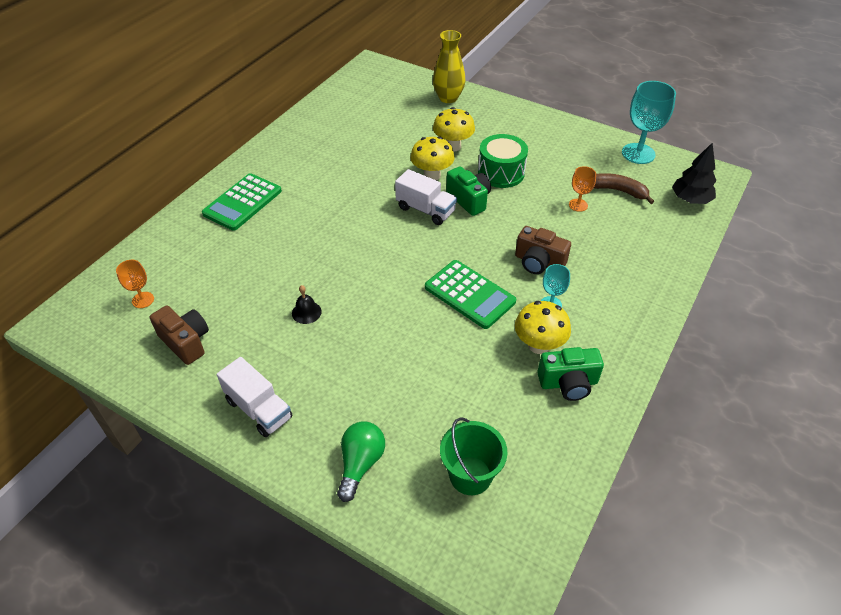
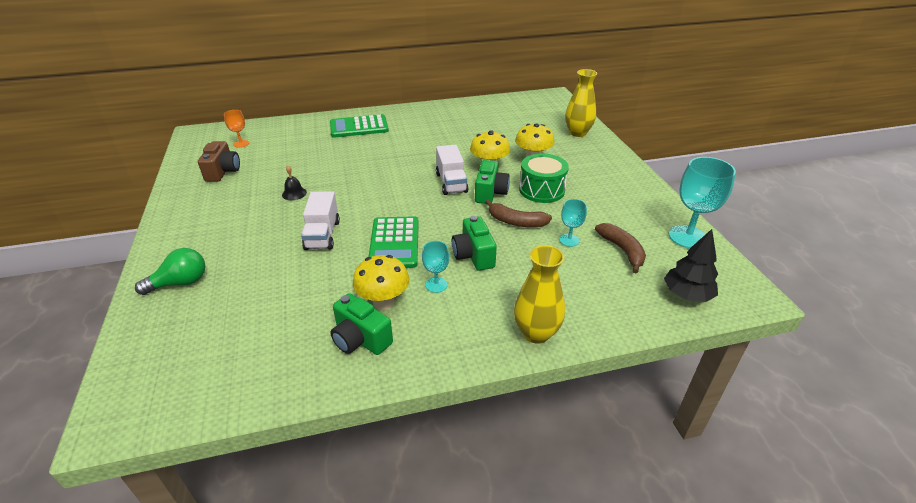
camera: 45 degrees right, 10 degrees down
(259, 409) = (193, 221): white truck -> white truck (322, 235)
(470, 475) = (211, 338): green bucket -> none
(524, 214) = (516, 222): none -> brown banana
(538, 262) = (473, 255): brown camera -> green camera
(578, 205) = (569, 240): orange goblet -> turquoise goblet
(655, 290) = (536, 333): none -> yellow vase

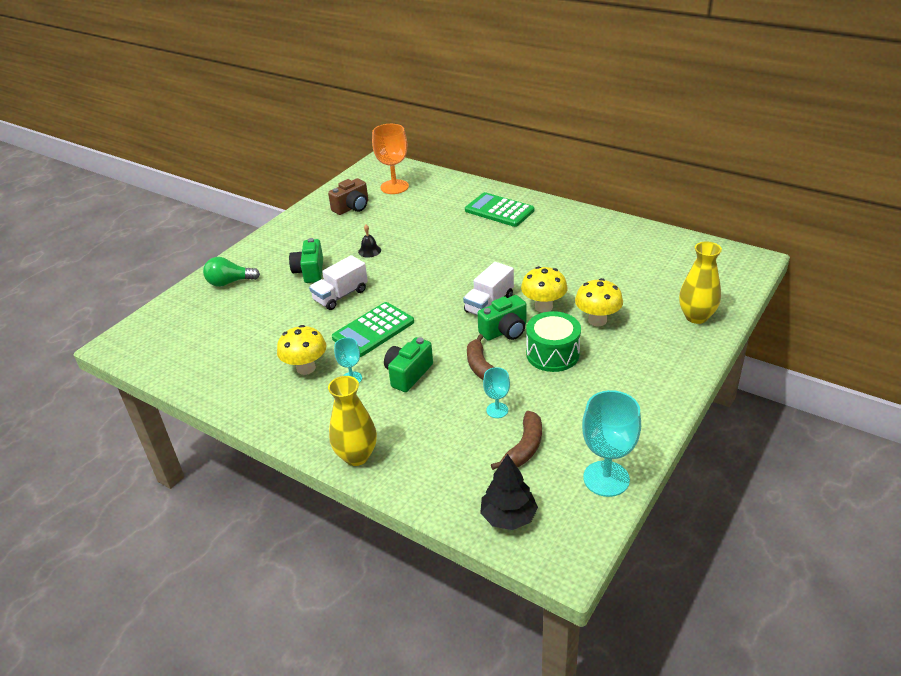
camera: 50 degrees right, 0 degrees up
(180, 283) = (229, 282): green light bulb -> green light bulb turned 150 degrees clockwise
(241, 144) = (394, 187): orange goblet -> orange goblet, size x1.88
(360, 339) = (261, 382): green camera -> green camera (310, 271)

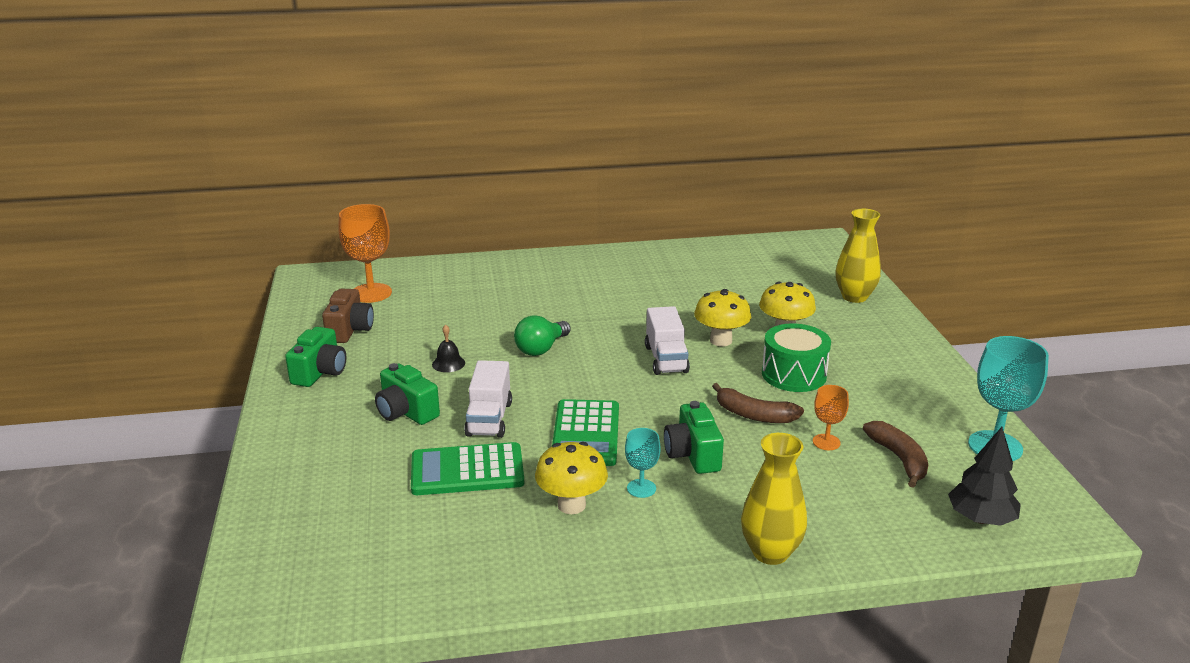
camera: 45 degrees left, 10 degrees down
(229, 282) = (309, 468): green light bulb -> green light bulb (541, 349)
(497, 410) = (826, 442): turquoise goblet -> orange goblet
(499, 210) = (535, 276): green calculator -> green calculator (467, 471)
(505, 331) = (720, 375): green camera -> green camera (320, 372)

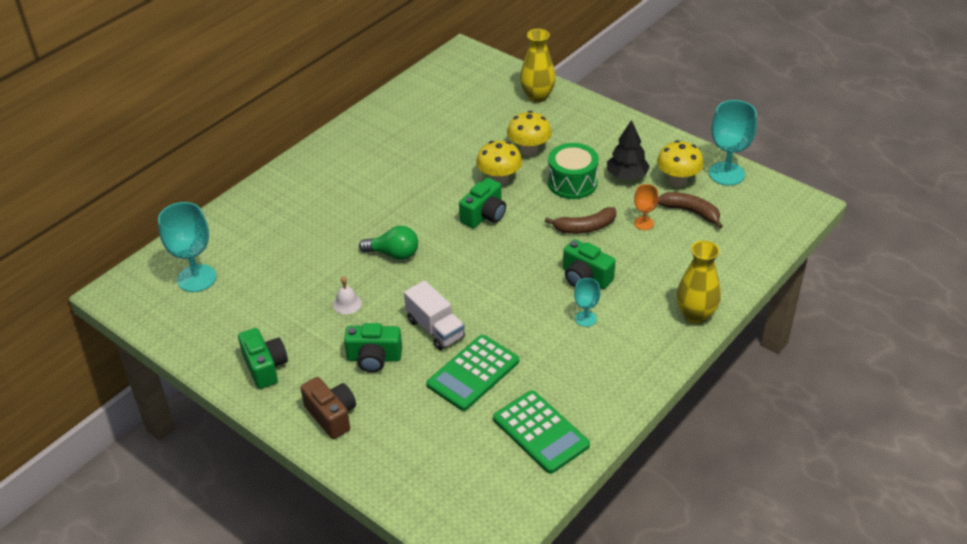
camera: 40 degrees left, 15 degrees up
(349, 330) = (231, 320): brown camera -> brown camera (331, 415)
(371, 293) = (196, 278): orange goblet -> turquoise goblet
(448, 363) = (347, 304): black bell -> white bell
(541, 349) = (394, 254): green light bulb -> green light bulb turned 75 degrees counterclockwise
(571, 505) = (562, 355): yellow mushroom -> yellow mushroom (678, 181)
(586, 434) = (508, 302): green calculator -> green calculator (541, 432)
(666, 359) = (484, 215): white truck -> green camera
(980, 519) = (765, 227): black tree -> black tree (626, 176)

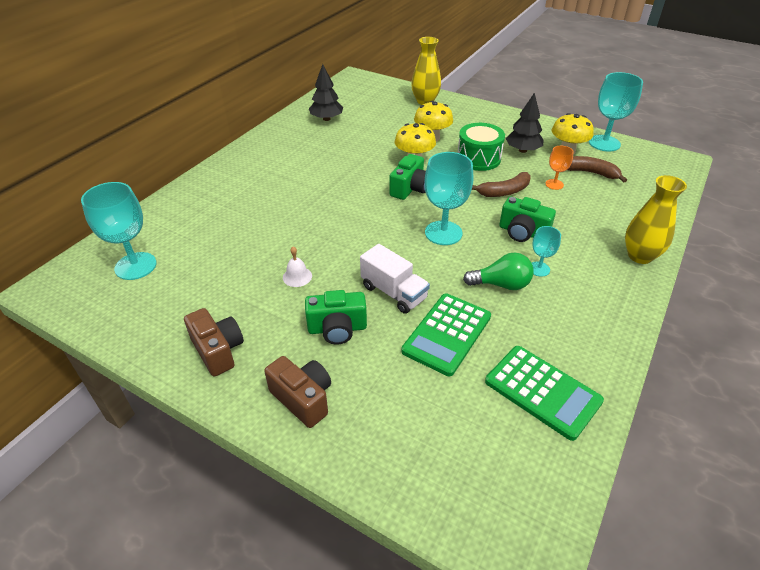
camera: 10 degrees left, 0 degrees up
(265, 367) = (218, 350): green camera -> brown camera
(394, 254) = (334, 227): green light bulb -> green light bulb (501, 284)
(415, 114) = (326, 119): none -> black tree
(503, 270) = (443, 233): none -> turquoise goblet

